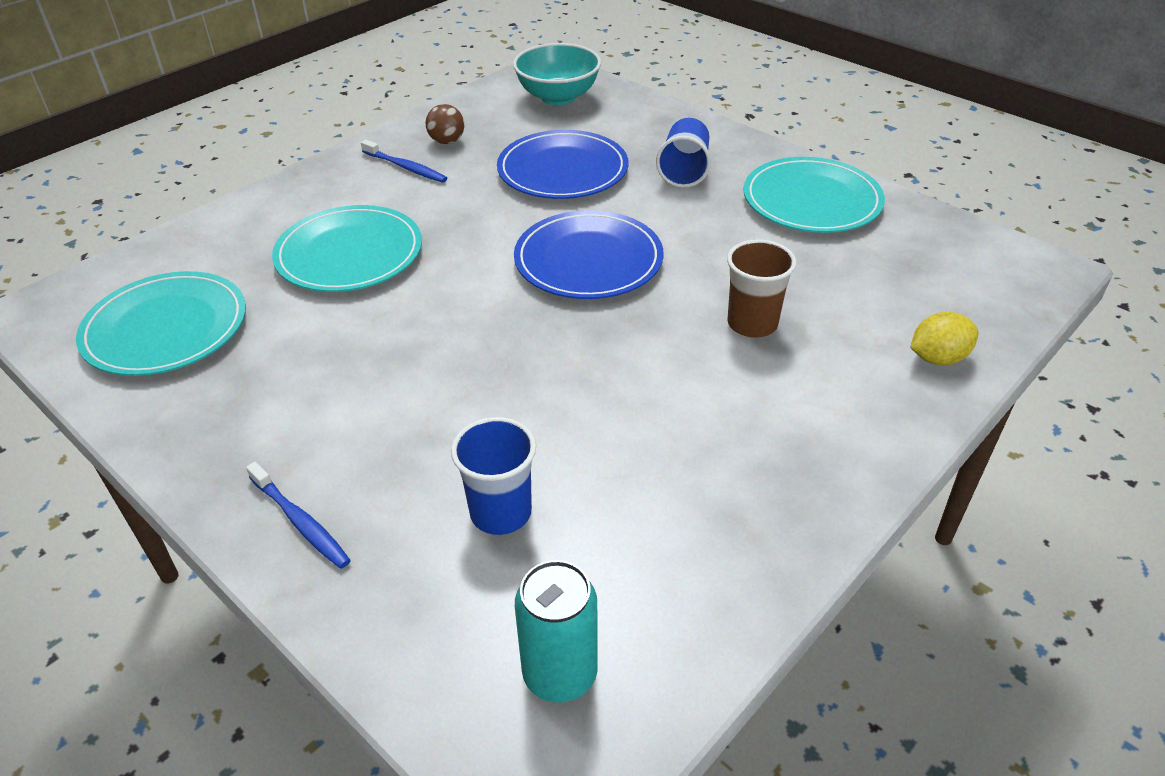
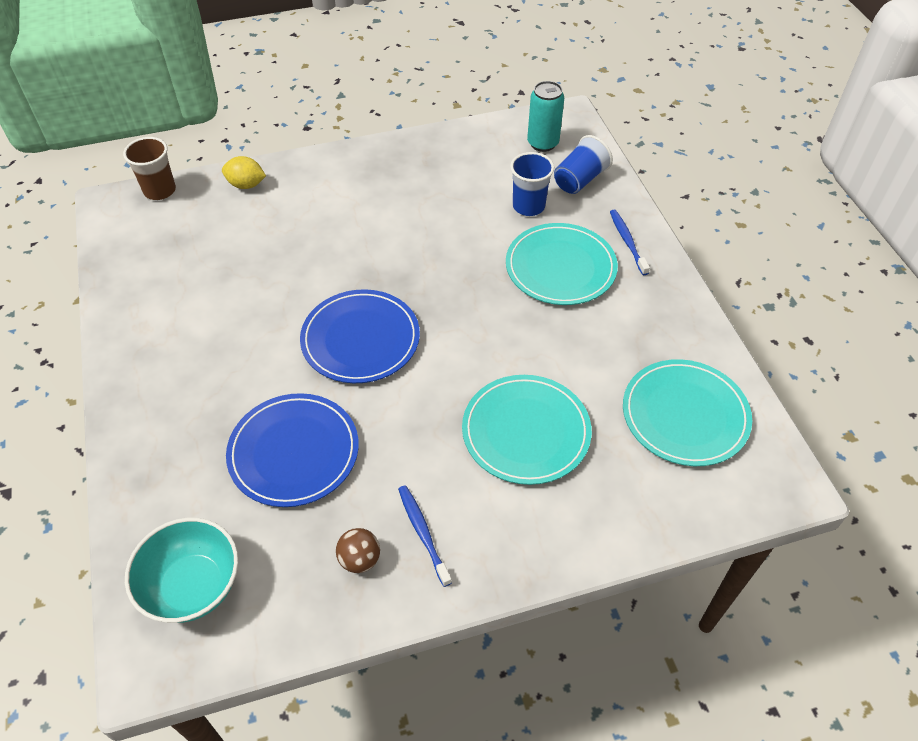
camera: 150 degrees left, 10 degrees up
(684, 170) = (203, 399): blue cup -> blue cup (579, 180)
(752, 324) = (312, 245): brown cup -> brown cup (160, 191)
(811, 200) = (157, 319): turquoise plate -> turquoise plate (560, 267)

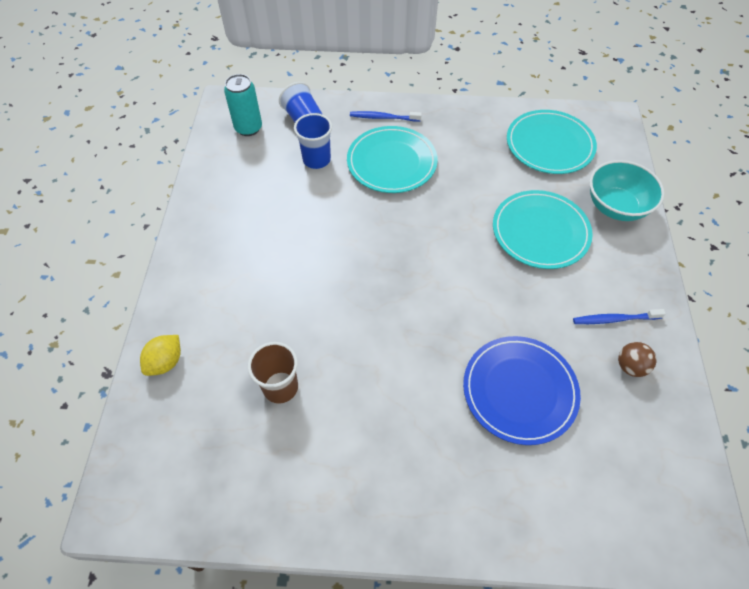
camera: 70 degrees left, 5 degrees up
(160, 191) = (123, 451): brown cup -> brown cup (280, 387)
(193, 586) = (637, 497): turquoise bowl -> turquoise bowl (616, 207)
(360, 339) = (414, 312): blue plate -> none

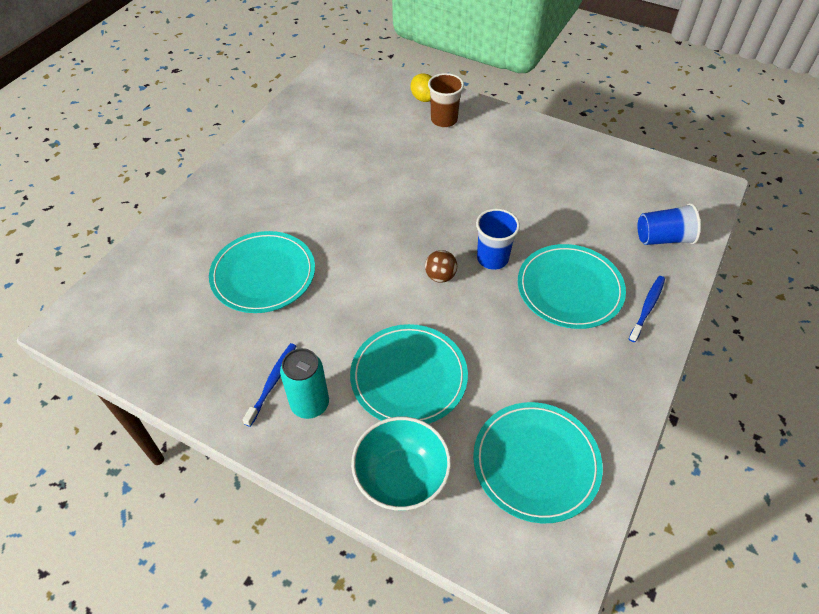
camera: 115 degrees right, 5 degrees down
(248, 128) = (665, 194): turquoise can -> turquoise can (310, 404)
(280, 387) = (366, 145): brown cup -> brown cup (444, 120)
(316, 160) = (598, 231): blue cup -> blue cup (492, 258)
(519, 391) = (263, 274): blue plate -> turquoise plate
(630, 366) = (222, 366): brown ball -> brown ball (440, 276)

